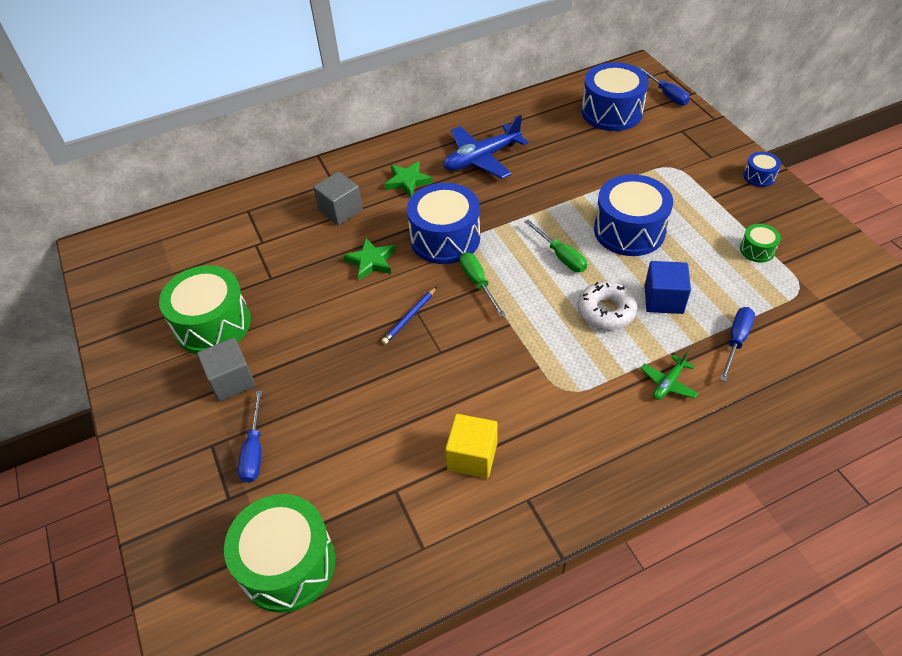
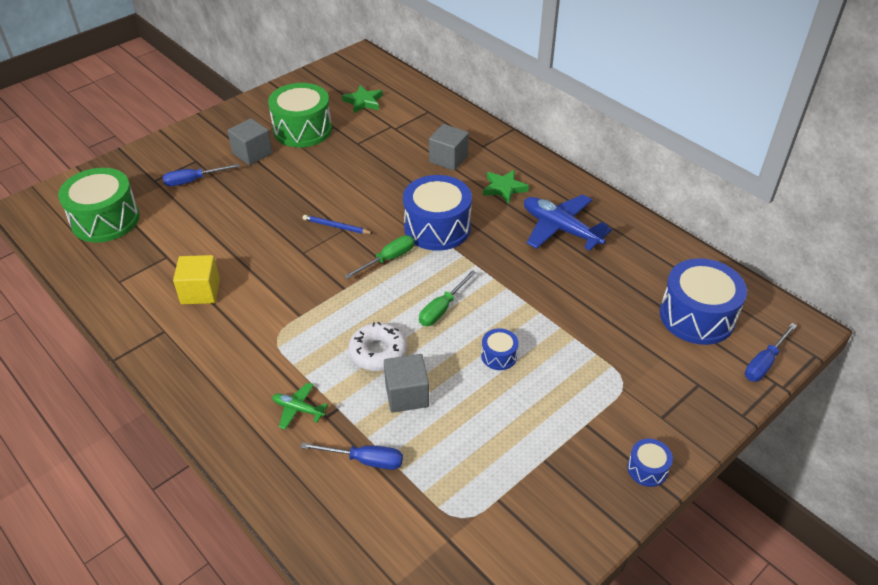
camera: 70 degrees right, 5 degrees down
(371, 261) = (393, 190): green star -> green star (363, 102)
(629, 230) = (499, 356): blue drum -> blue drum, size x0.46
(663, 299) = (407, 395): blue cube -> grey cube
(757, 250) = (510, 473): green drum -> none

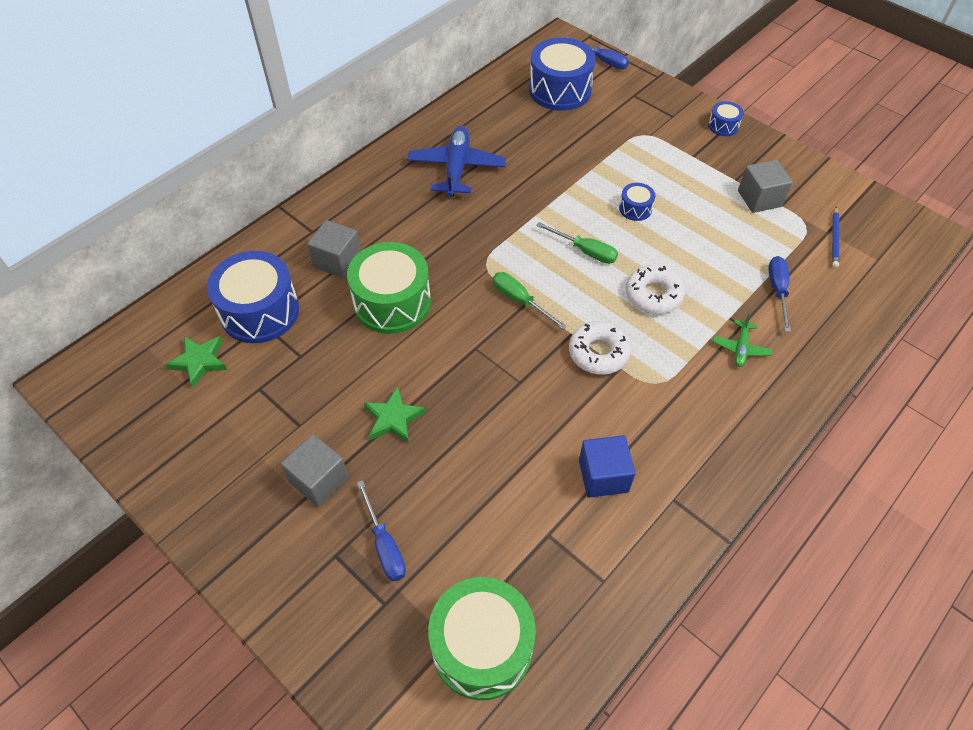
camera: 95 degrees left, 10 degrees up
(200, 292) = (603, 476): yellow cube -> blue cube
(302, 129) = (263, 426): green drum -> green drum (392, 302)
(319, 303) = (598, 353): none -> white donut
(336, 226) = (470, 355): blue pencil -> blue pencil (834, 239)
(407, 395) = (698, 268): grey cube -> grey cube (759, 198)
(437, 227) = (463, 263): blue drum -> blue drum (260, 311)
(504, 188) = (393, 211): green star -> green star (393, 418)
(560, 229) = (457, 168): blue plane -> blue plane turned 150 degrees clockwise

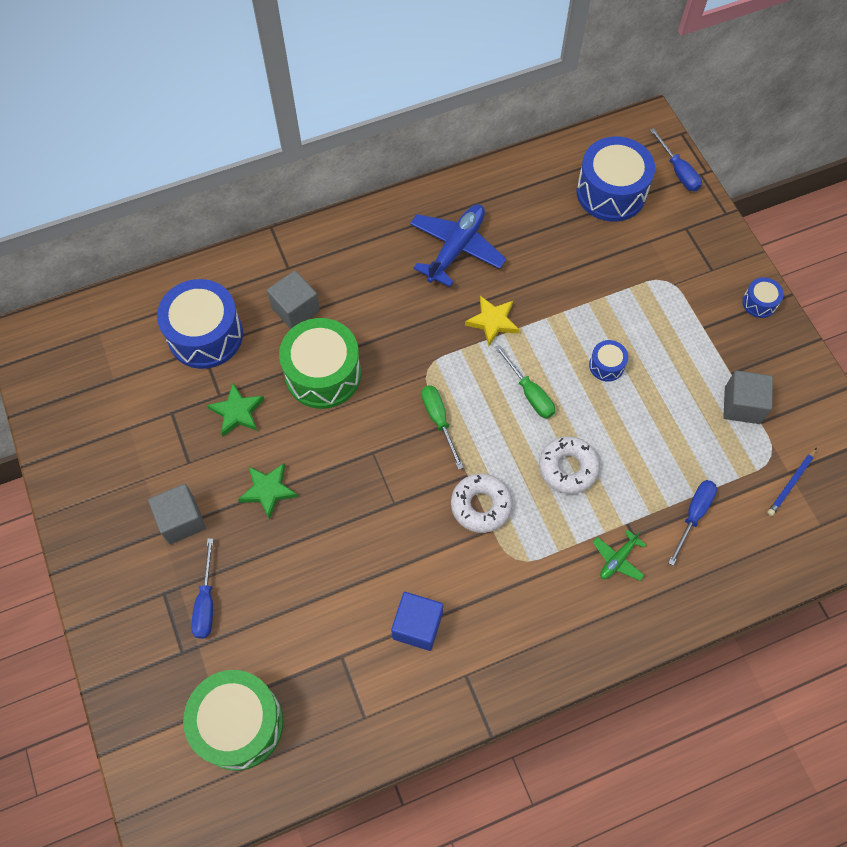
camera: 25 degrees right, 10 degrees up
(199, 361) = (135, 364): green star -> green star (237, 412)
(520, 210) = (492, 321): none -> yellow star

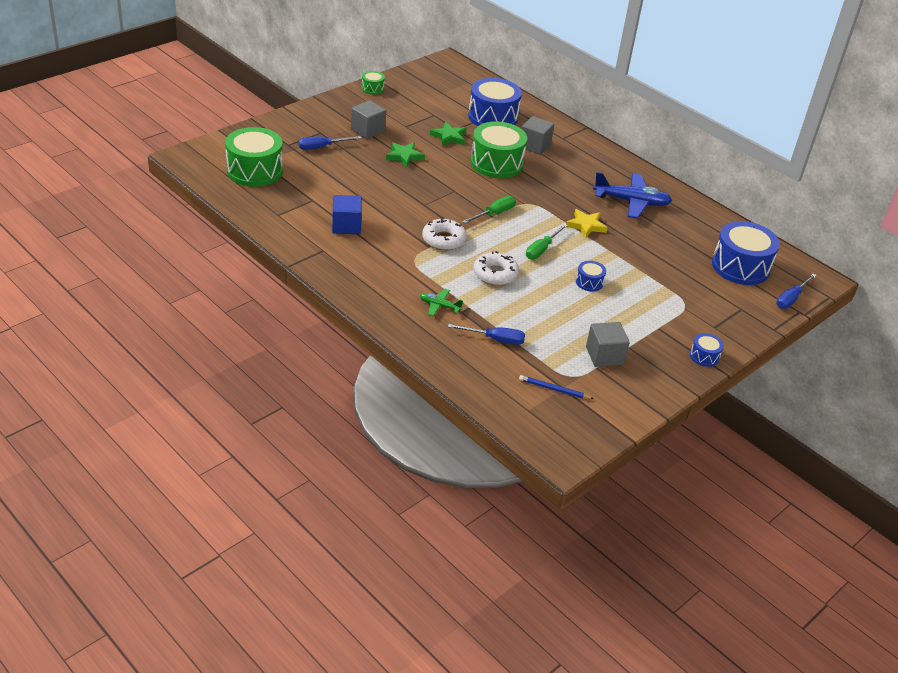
camera: 65 degrees right, 25 degrees down
(64, 476) = (372, 88): none -> green drum

